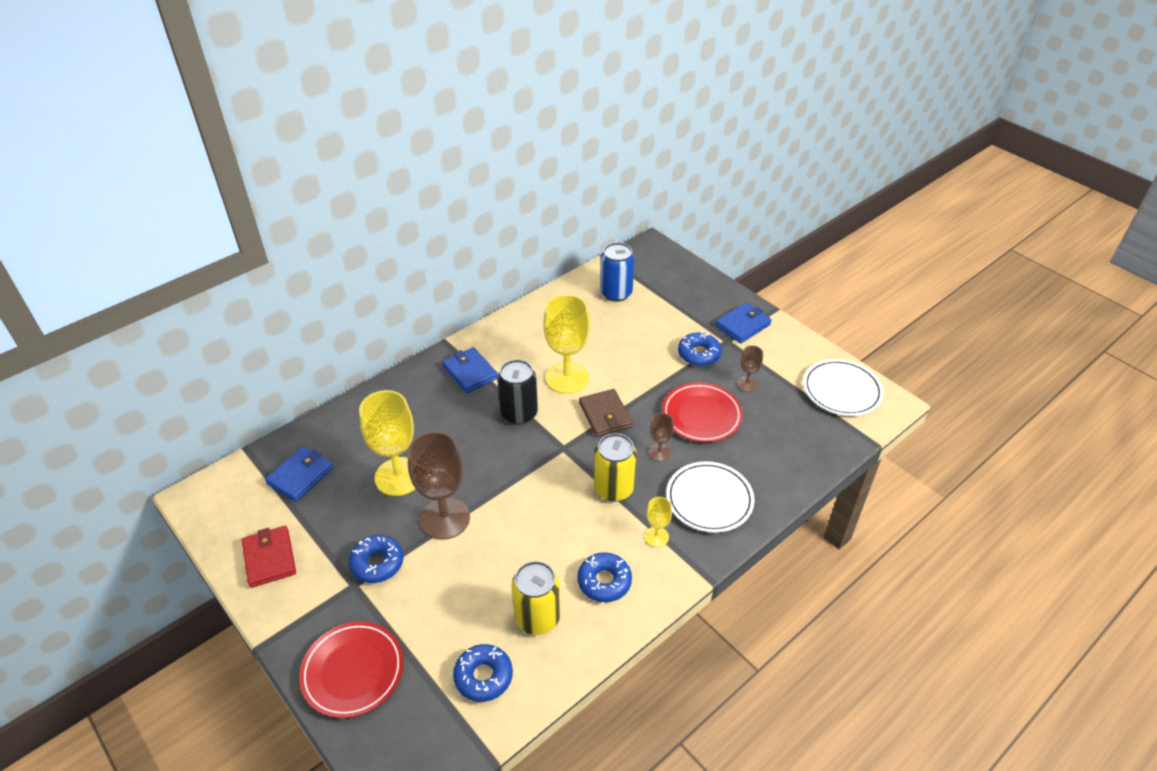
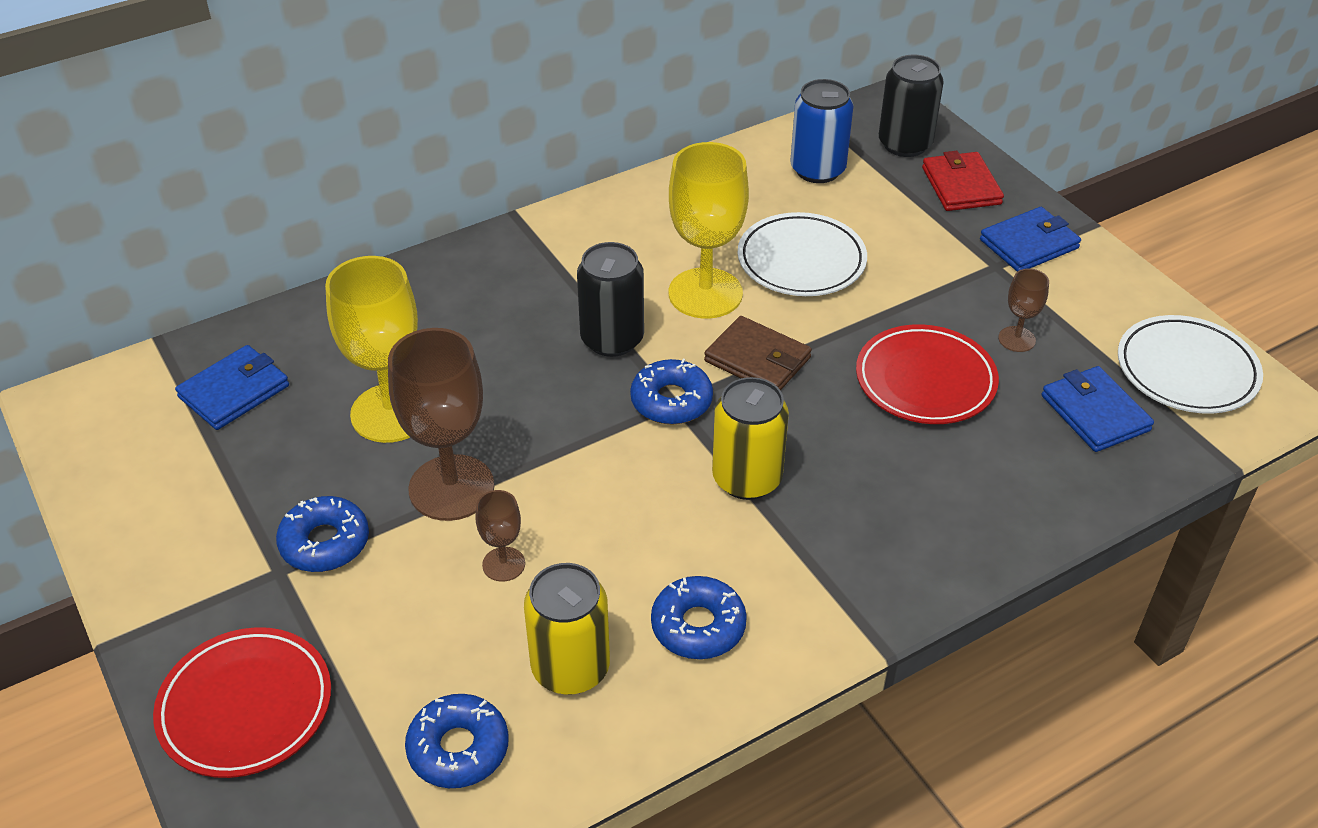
camera: 10 degrees right, 0 degrees up
(269, 558) = (155, 511): red wallet -> red wallet (961, 186)
(470, 372) = (545, 266): blue wallet -> blue wallet (1095, 413)
(605, 415) = (757, 359): brown wallet -> brown wallet turned 45 degrees counterclockwise
(656, 537) = (804, 566): yellow goblet -> none
(659, 452) = (838, 430): brown goblet -> brown goblet (503, 564)
(662, 271) = (905, 144): none -> black can
(699, 354) = (941, 281): blue donut -> blue donut (671, 401)
(709, 500) = (910, 518): white plate -> white plate (801, 260)

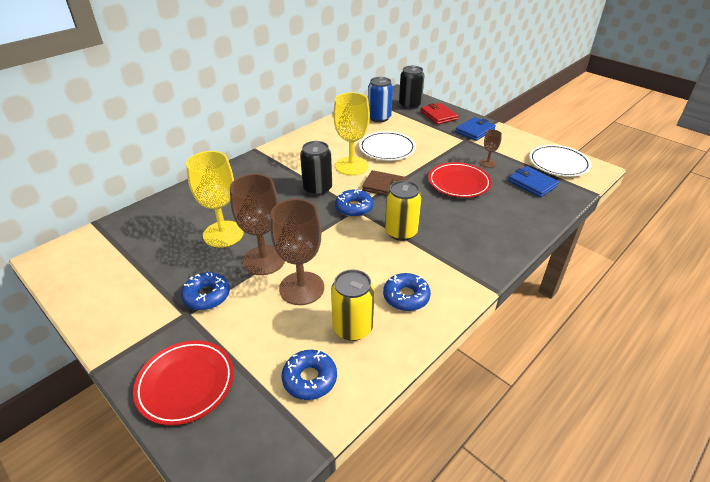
camera: 15 degrees left, 5 degrees down
(234, 391) = (140, 238): blue wallet -> none
(503, 564) = (301, 288): brown goblet -> brown goblet, size x2.09

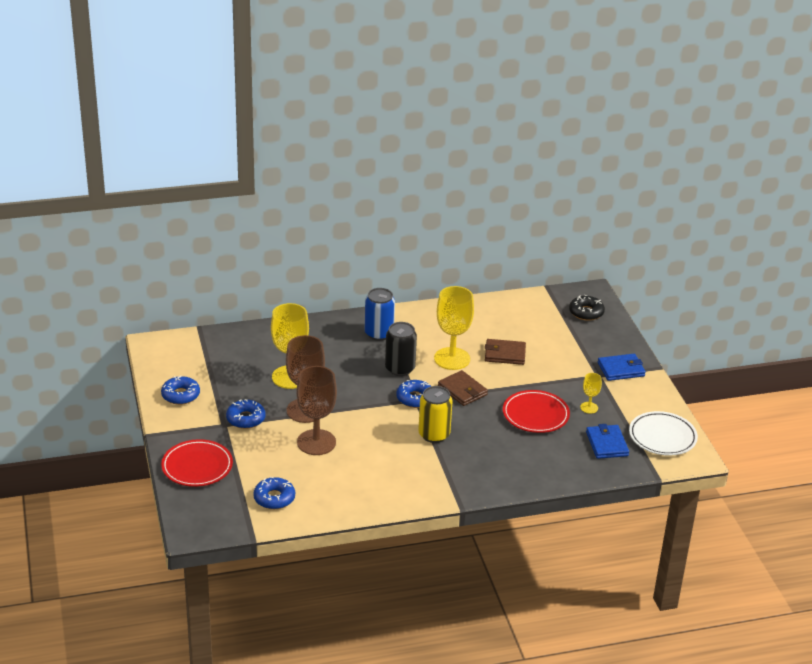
camera: 30 degrees right, 5 degrees down
(352, 328) = (329, 483): yellow can -> none
(379, 118) = (535, 316): blue can -> blue can (379, 333)
(387, 149) = (505, 354): white plate -> brown wallet
(406, 296) = (387, 481): blue donut -> blue donut (180, 395)
(410, 105) = (586, 312): black can -> black donut
(438, 116) = (603, 337): red wallet -> none
(487, 163) = (589, 407): brown goblet -> yellow goblet

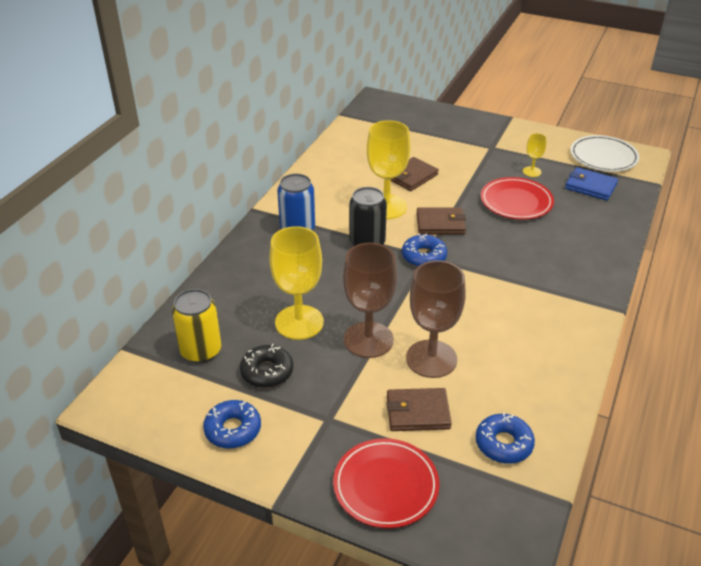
camera: 50 degrees left, 5 degrees up
(246, 419) = (336, 394): blue donut -> none
(264, 455) = (418, 412): none -> brown wallet
(434, 434) = (492, 272): yellow can -> yellow can (201, 351)
(586, 312) = (400, 114): black donut -> black donut (267, 372)
(621, 369) = (494, 134): blue wallet -> none

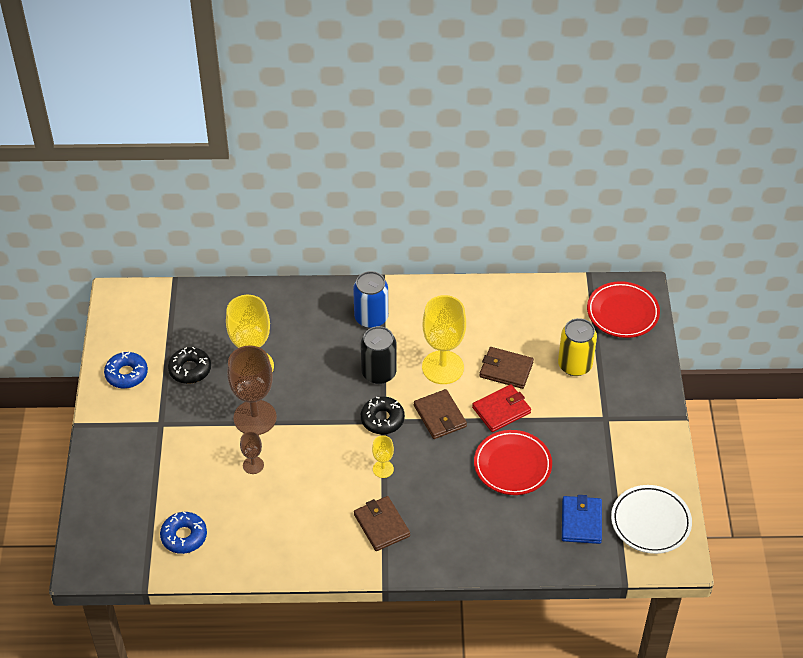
camera: 65 degrees right, 10 degrees up
(201, 351) = (192, 322): yellow can -> yellow can (575, 365)
(386, 486) = (115, 478): red plate -> red plate (622, 312)
(418, 412) = (191, 474): brown wallet -> brown wallet (381, 525)
(424, 256) = (382, 419): blue donut -> black donut
(431, 359) = (253, 465): brown goblet -> brown goblet, size x0.48
(454, 191) = (501, 410): none -> red wallet
(532, 171) = (578, 464): yellow goblet -> yellow goblet (383, 469)

